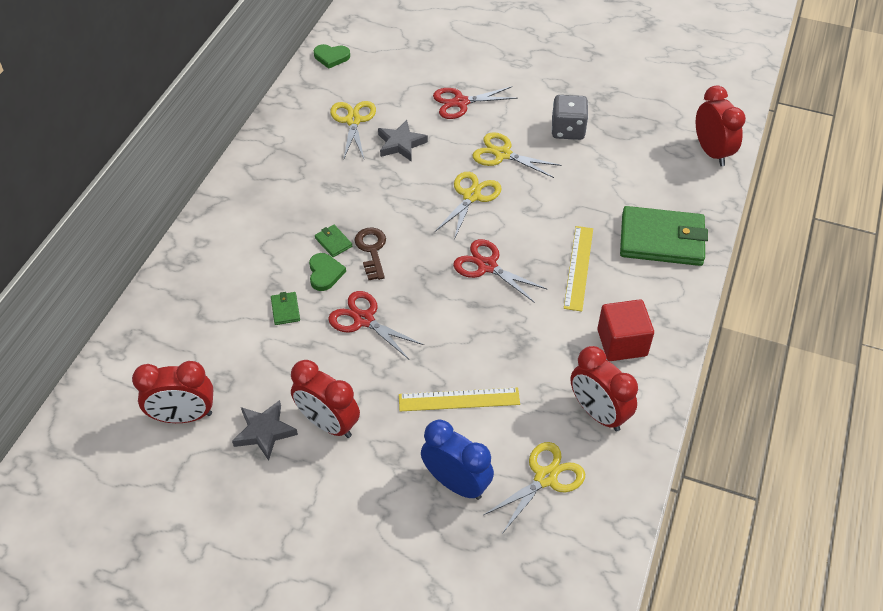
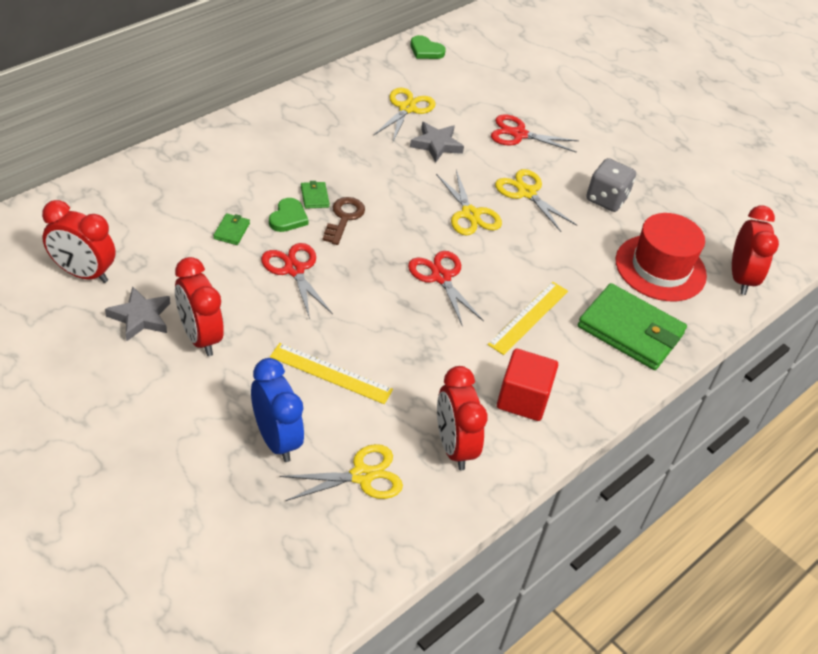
camera: 20 degrees right, 5 degrees down
(471, 196) = (470, 214): yellow scissors -> yellow scissors turned 105 degrees clockwise
(648, 172) = (660, 268): none -> red hat

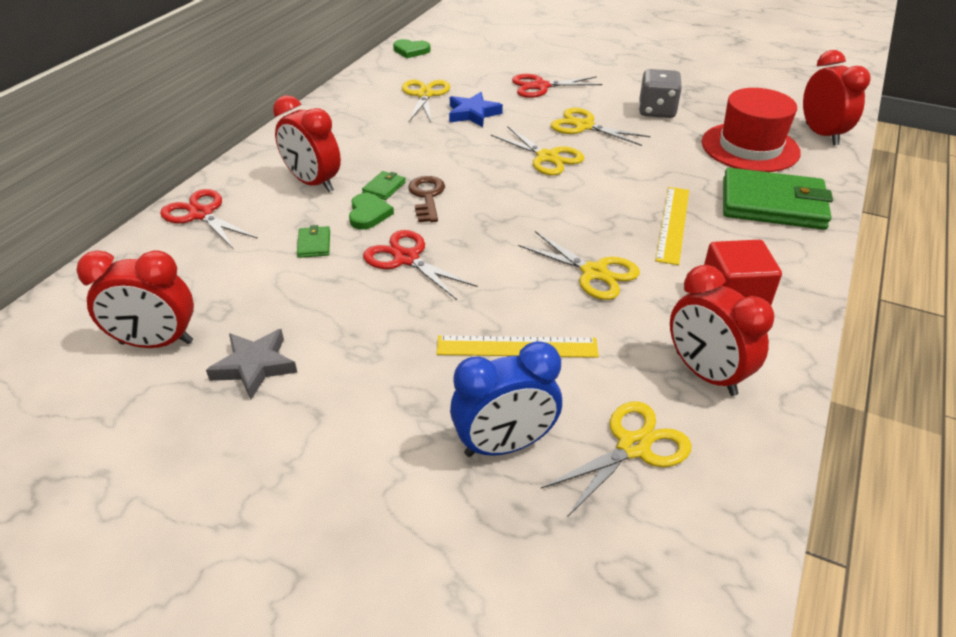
camera: 15 degrees left, 5 degrees down
(199, 337) = (340, 362): red clock -> red clock (313, 183)
(276, 439) = (505, 445): blue clock -> blue clock turned 120 degrees clockwise
(314, 197) = (384, 188): green wallet -> green wallet turned 60 degrees clockwise
(431, 336) = (594, 272): none -> yellow scissors
(436, 145) = (473, 114): grey star -> blue star
(441, 277) = (562, 217): red scissors -> red scissors (201, 214)

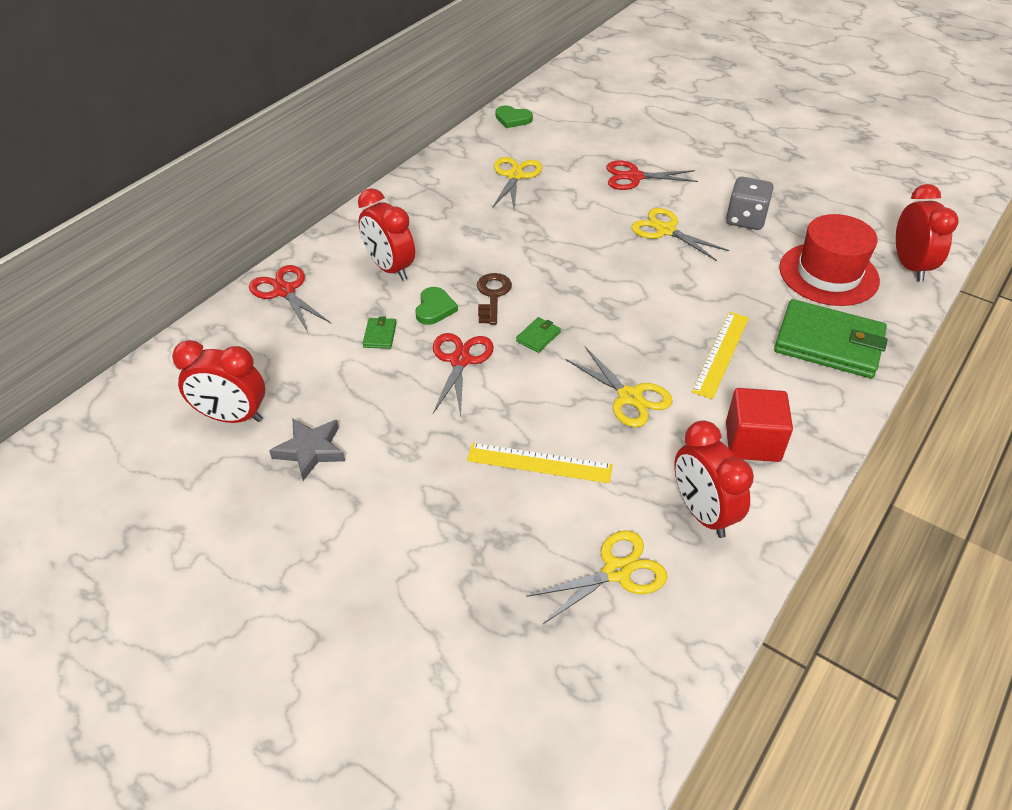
camera: 10 degrees right, 5 degrees up
(384, 188) = (454, 281): green wallet -> green wallet (538, 336)
(406, 258) = (460, 360): red scissors -> red scissors turned 45 degrees clockwise
(473, 114) = (558, 204): blue star -> none
(505, 445) = (506, 553): blue clock -> none
(547, 157) = (619, 263): yellow scissors -> none

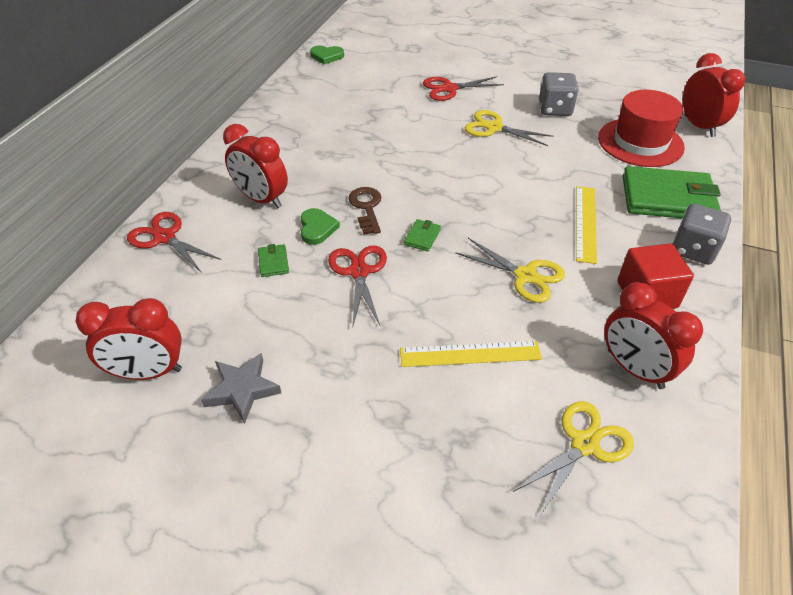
camera: 15 degrees left, 0 degrees up
(515, 176) = (347, 102): yellow scissors -> none
(829, 405) = (693, 250): none -> grey dice

